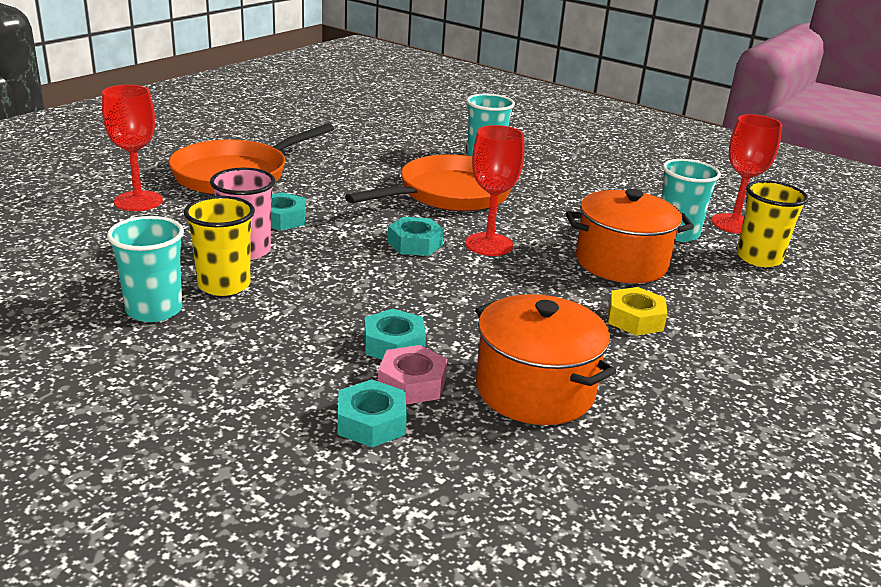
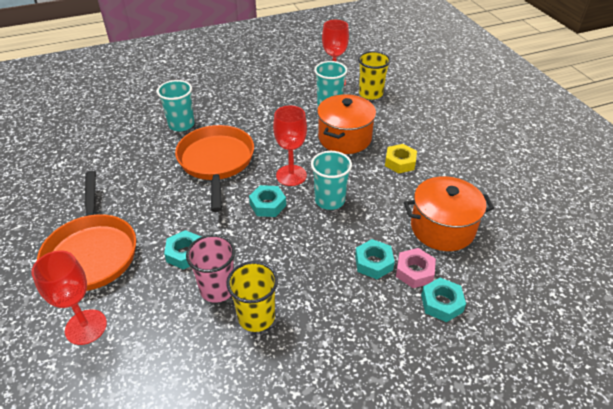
camera: 55 degrees left, 15 degrees up
(154, 310) = (265, 366): turquoise cup -> turquoise cup (329, 200)

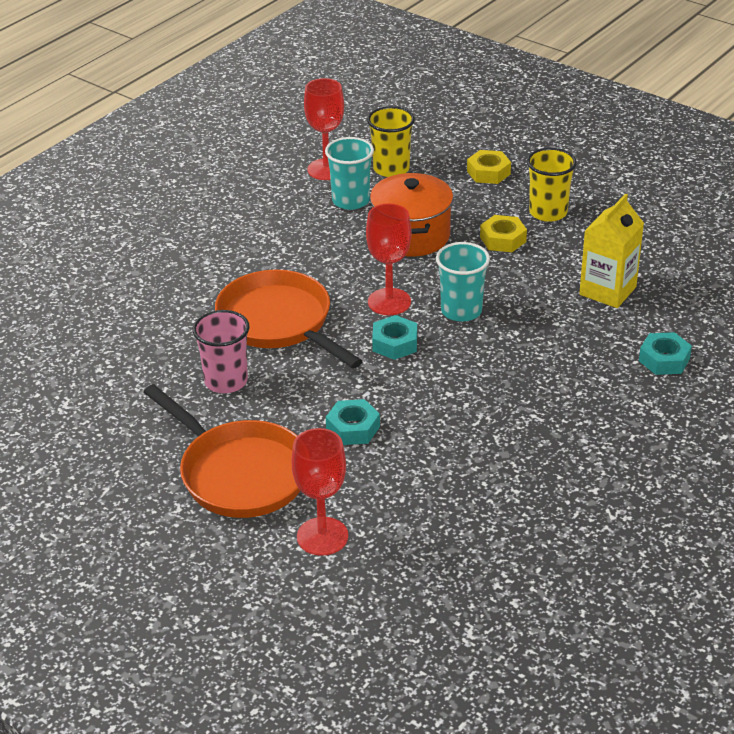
camera: 30 degrees left, 5 degrees down
(181, 125) = (178, 297): turquoise cup -> none
(217, 289) = (427, 444): pink cup -> pink cup (226, 381)
(256, 317) = (494, 449): yellow cup -> yellow cup (548, 212)
(373, 263) = (567, 352): turquoise nut -> none
(414, 271) = (614, 343): pink nut -> none
(428, 116) = (488, 172): none -> yellow nut
(442, 228) = (607, 291): orange pot -> yellow carton

